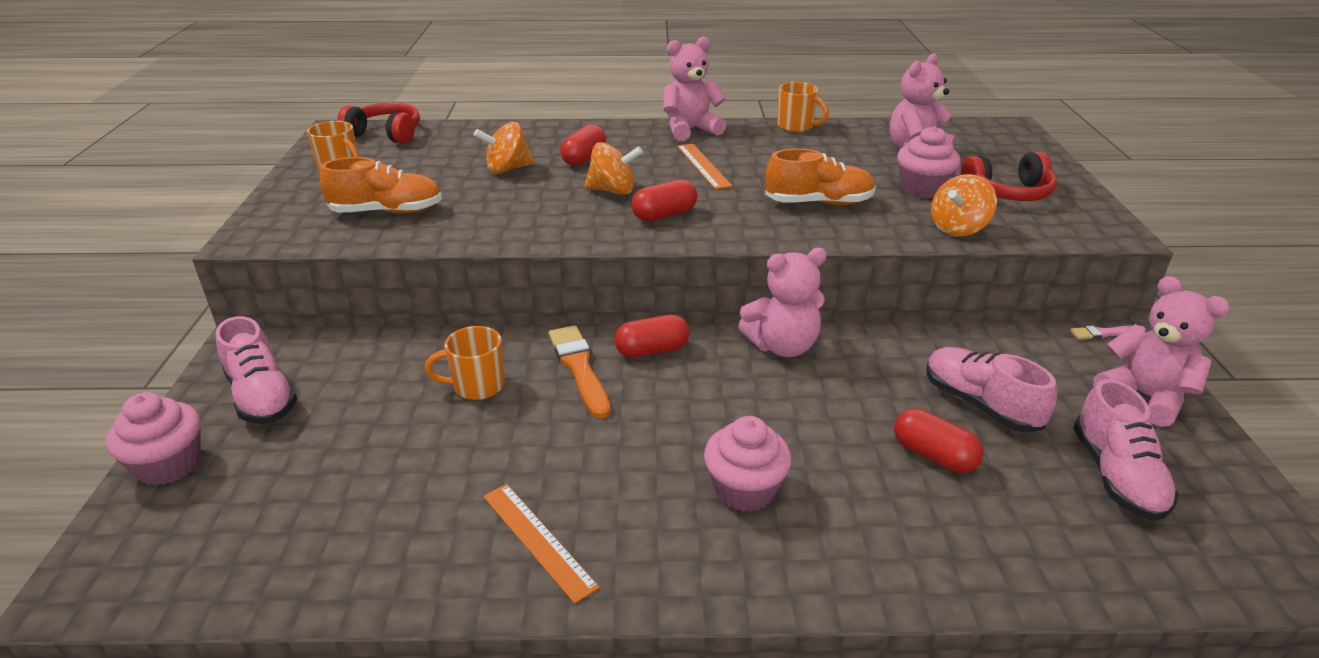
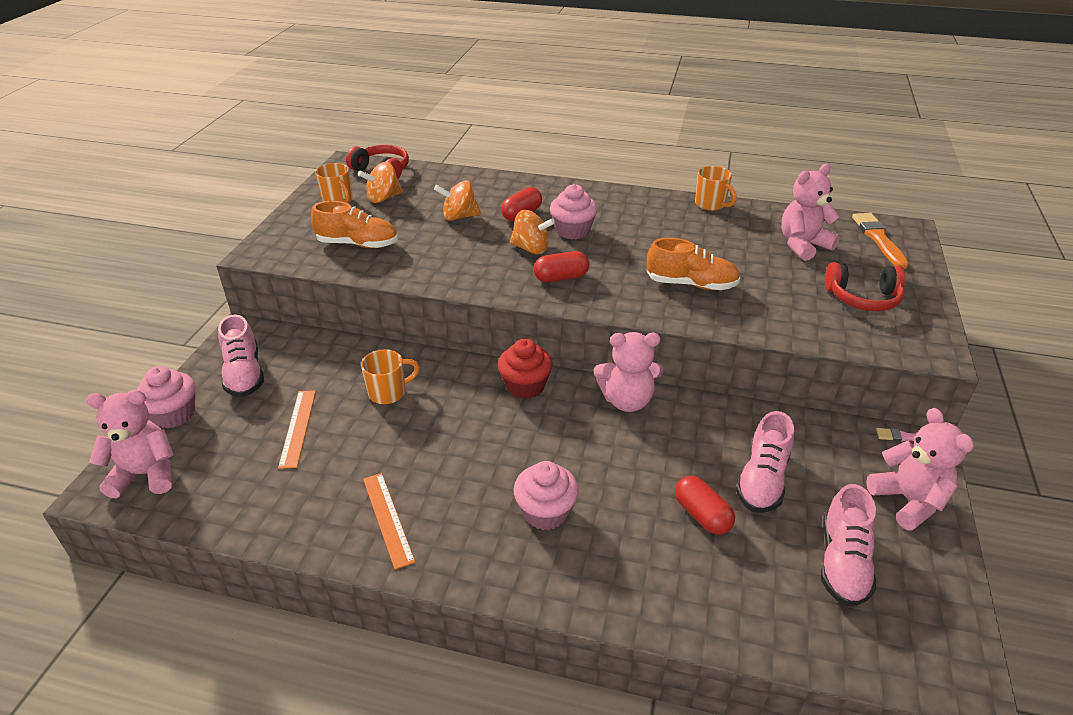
camera: 15 degrees right, 5 degrees up
(477, 386) = (388, 392): orange mug -> orange mug turned 150 degrees clockwise
(579, 368) = (466, 391): orange brush -> orange brush (878, 239)
(652, 350) = (525, 386): red capsule -> red cupcake
(690, 130) = (619, 197): pink teddy bear -> pink teddy bear (146, 474)
(703, 165) = (613, 234): orange ruler -> orange ruler (298, 427)
(922, 189) = (787, 283): pink cupcake -> pink cupcake (572, 231)
(958, 229) = (796, 327): orange spinning top -> orange spinning top (383, 198)
(980, 404) = (762, 480): pink shoe -> pink shoe turned 135 degrees counterclockwise

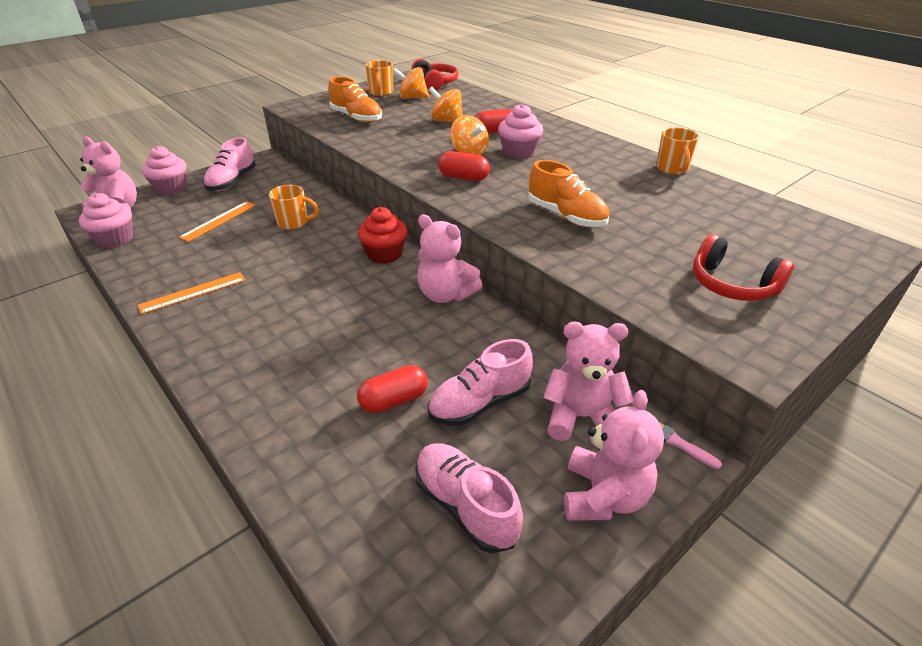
camera: 35 degrees right, 0 degrees up
(388, 518) = (193, 292): orange ruler -> orange ruler turned 45 degrees clockwise
(545, 512) = (287, 338): pink cupcake -> pink cupcake (115, 239)
(702, 515) = (394, 400): red capsule -> red capsule turned 60 degrees clockwise
(803, 245) = (725, 224): pink teddy bear -> pink teddy bear (581, 417)
(842, 562) = (465, 506): pink shoe -> pink shoe turned 90 degrees clockwise
(878, 239) = (826, 245): orange brush -> none

